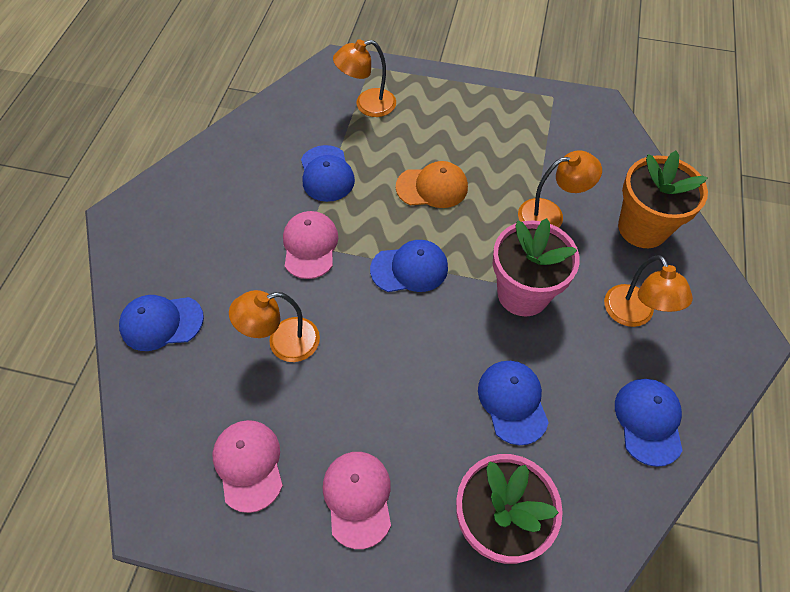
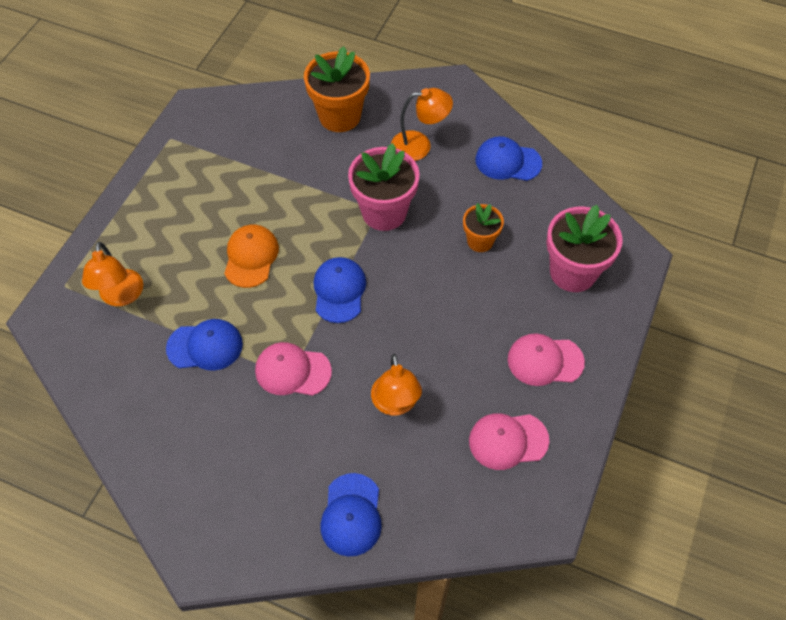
camera: 80 degrees left, 0 degrees up
(512, 402) = (480, 241): blue cap -> orange flower pot
(550, 215) = (308, 174): orange lamp -> none

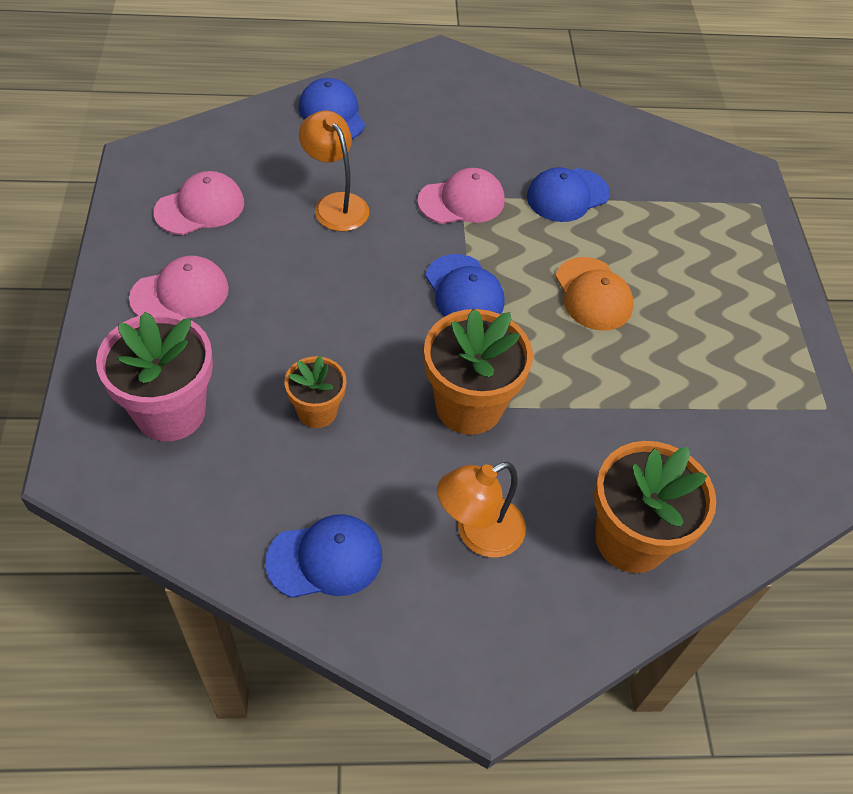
camera: 150 degrees right, 5 degrees down
(121, 296) = (693, 212): orange lamp -> none
(384, 212) = (469, 406): pink flower pot -> orange flower pot

